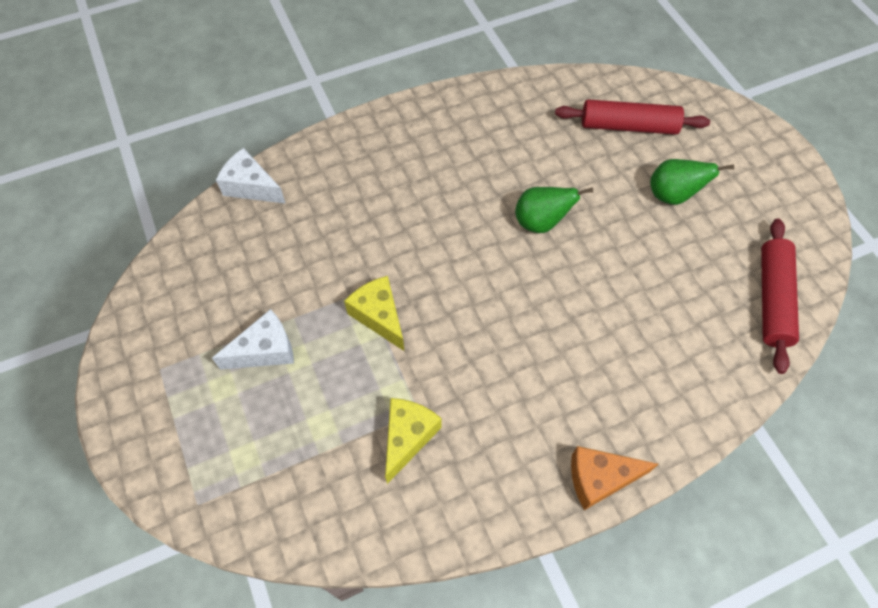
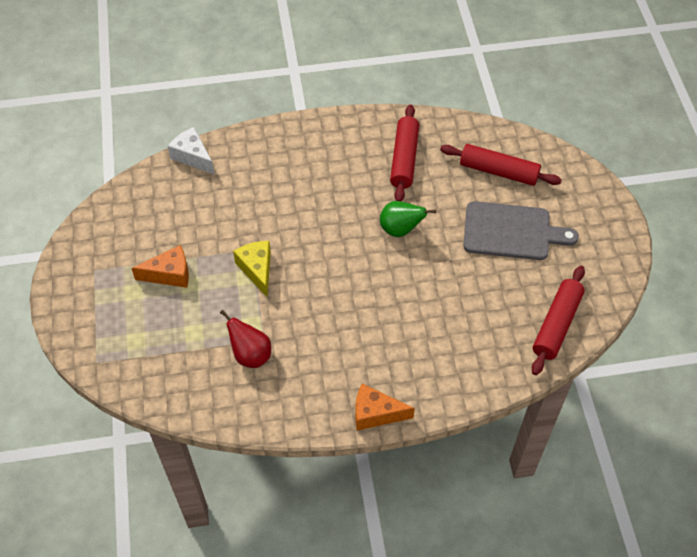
camera: 15 degrees right, 5 degrees down
(265, 350) = (169, 274): white cheese -> orange cheese
(408, 437) = (250, 354): yellow cheese -> red pear
(513, 134) = (404, 159): none -> red rolling pin
(672, 195) = (511, 232): green pear -> grey cutting board

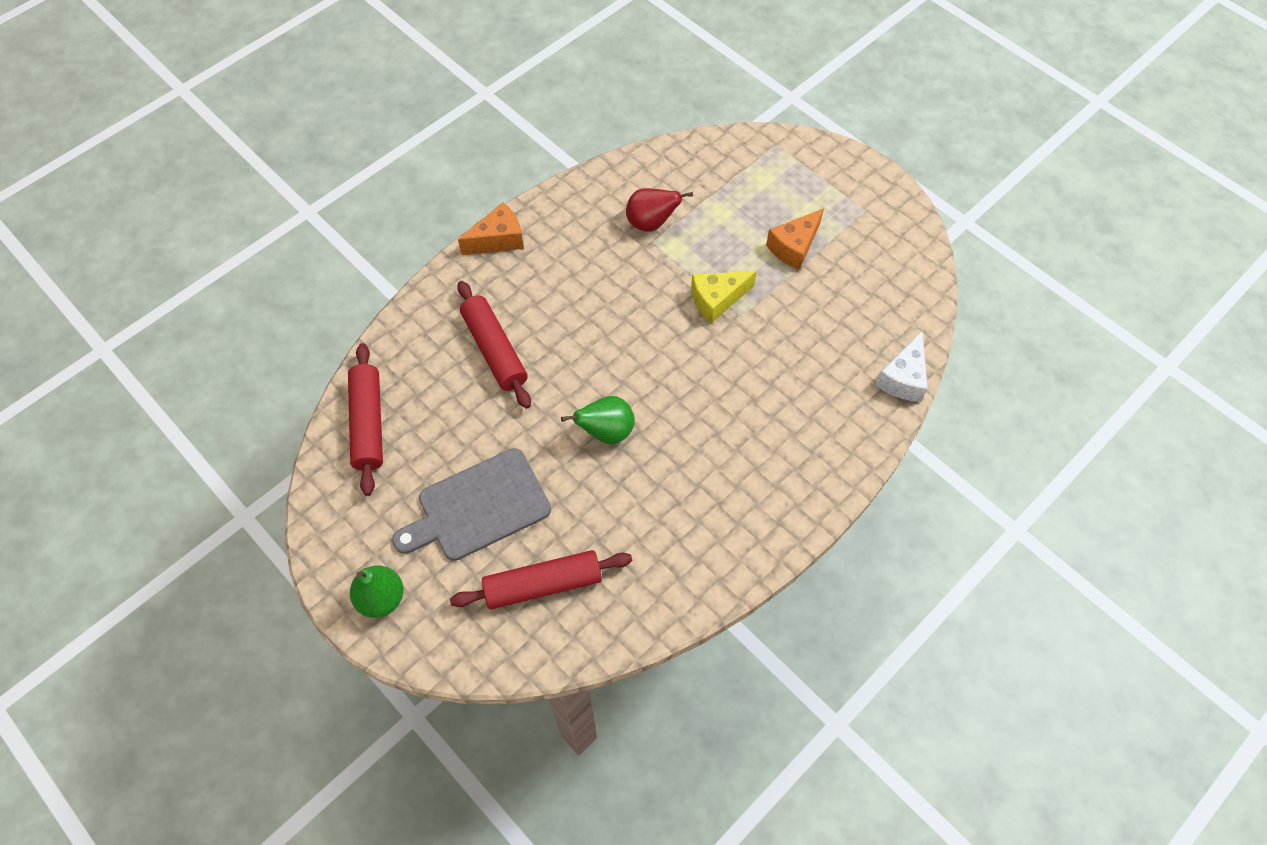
camera: 145 degrees right, 5 degrees up
(193, 156) = (903, 378): white cheese -> white cheese turned 105 degrees clockwise
(257, 269) = (717, 300): yellow cheese -> yellow cheese turned 120 degrees clockwise
(404, 159) = (670, 528): red rolling pin -> red rolling pin (495, 350)
(600, 215) = (381, 598): none -> green pear

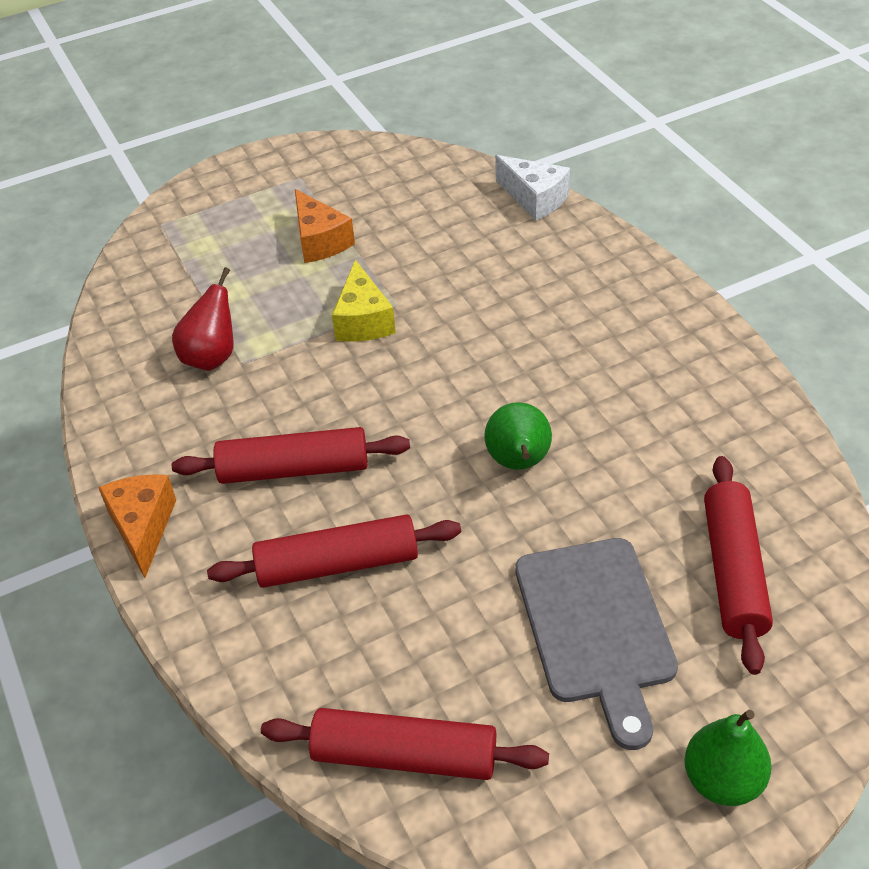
camera: 70 degrees left, 15 degrees down
(565, 302) = (294, 469): none -> red rolling pin

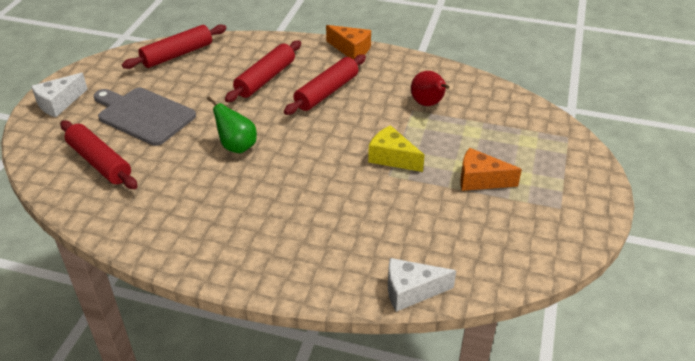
camera: 130 degrees right, 5 degrees down
(723, 780) = (59, 103): green pear -> white cheese

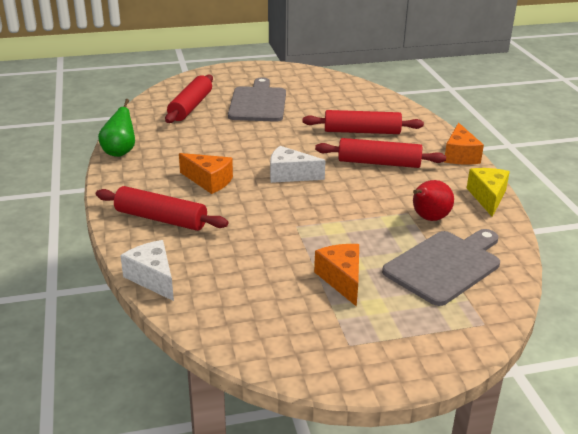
camera: 60 degrees right, 10 degrees down
(59, 103) = (238, 73): white cheese -> white cheese (290, 175)
(177, 54) = (346, 90): red rolling pin -> red rolling pin (161, 219)
(237, 146) = (260, 147): green pear -> green pear (120, 152)
(270, 201) = (209, 181): none -> orange cheese
(392, 158) = (322, 221): yellow cheese -> yellow cheese (488, 197)
(493, 123) = (445, 265): none -> grey cutting board

